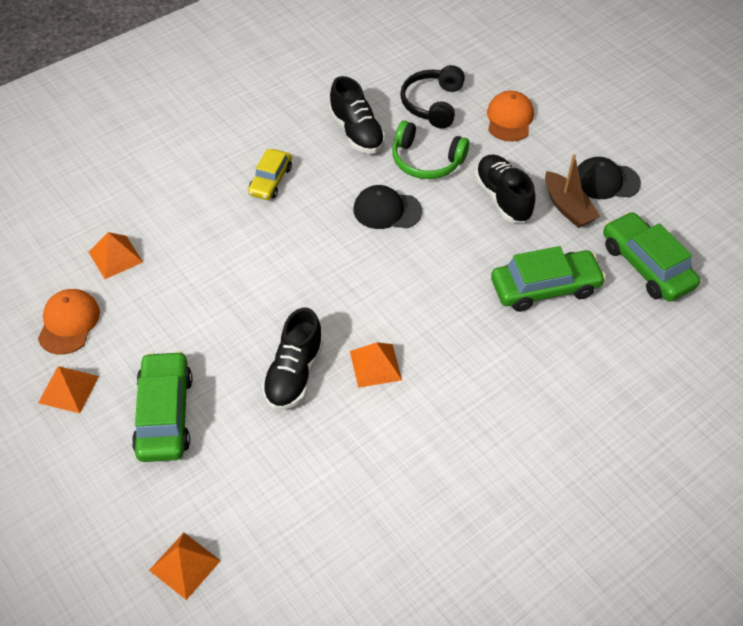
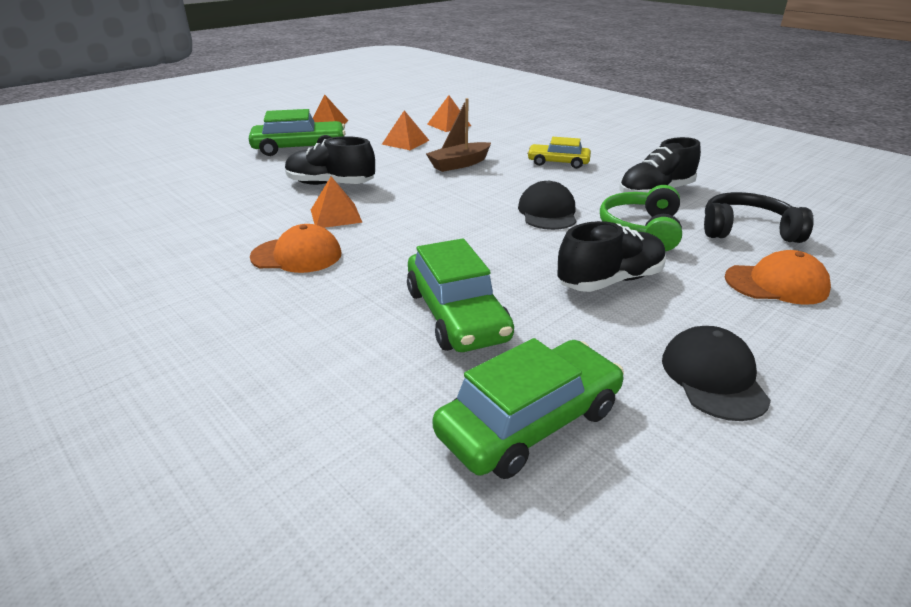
camera: 85 degrees right, 20 degrees down
(69, 323) = (385, 119): orange cap -> orange cap (297, 255)
(185, 565) = (166, 163): orange pyramid -> orange pyramid (405, 142)
(567, 208) = (624, 335): brown boat -> brown boat (459, 164)

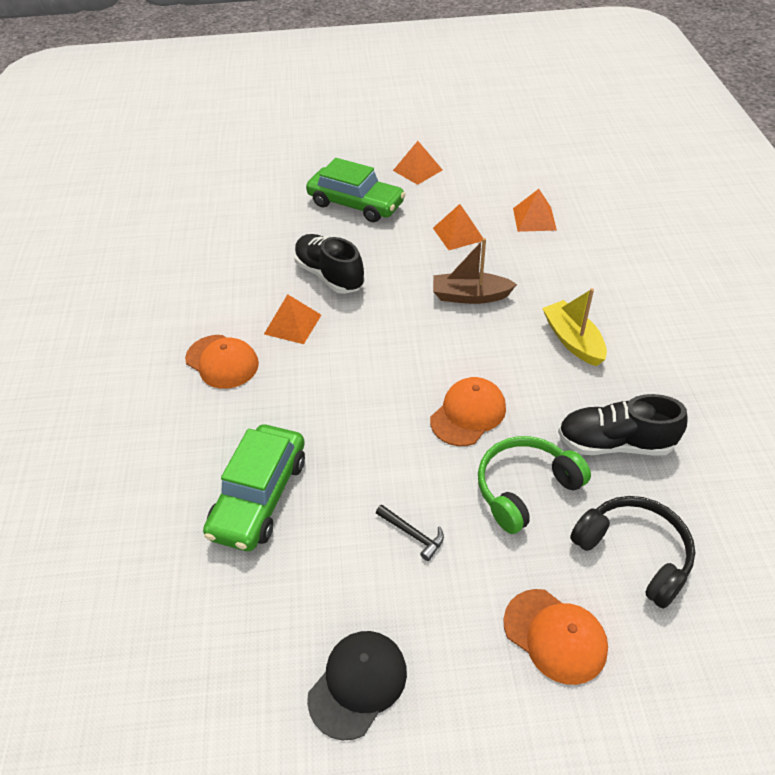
camera: 40 degrees right, 15 degrees up
(529, 422) = (197, 626): green car -> none
(547, 212) = (468, 414): black cap -> orange cap
(558, 163) = (573, 340): yellow car -> yellow boat
(610, 280) = (412, 534): black shoe -> black hammer

